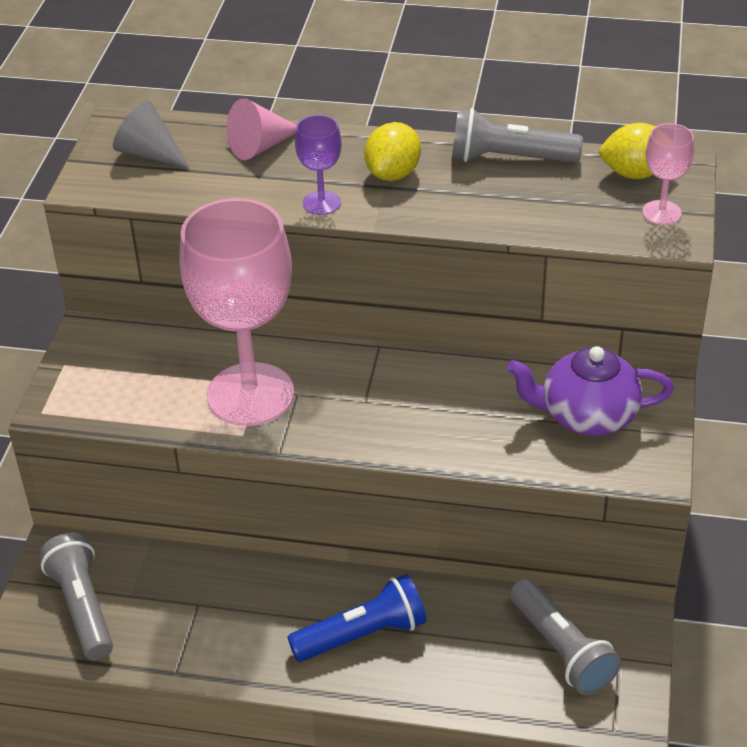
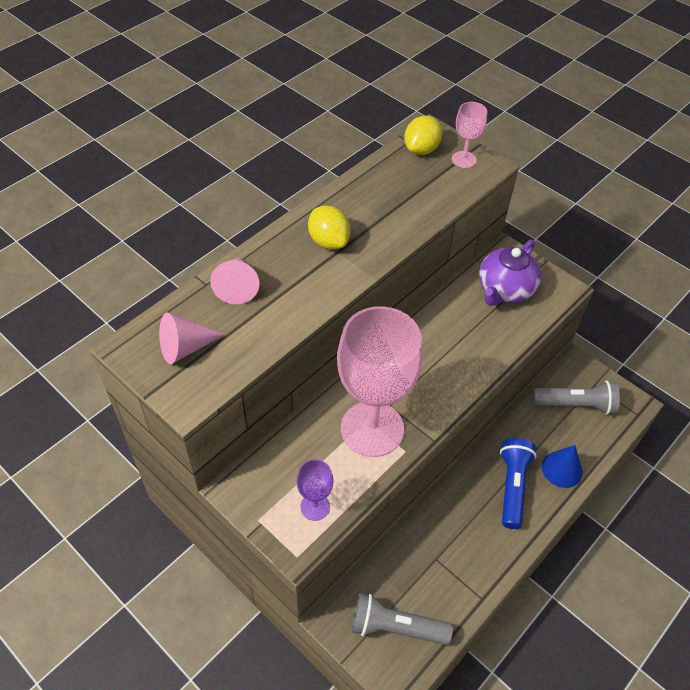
camera: 60 degrees left, 10 degrees up
(149, 154) = (186, 347): grey cone -> pink cone
(321, 203) = (327, 288): purple goblet -> purple goblet (315, 507)
(435, 677) = (562, 469): none -> blue cone
(509, 158) = (361, 187): grey flashlight -> none

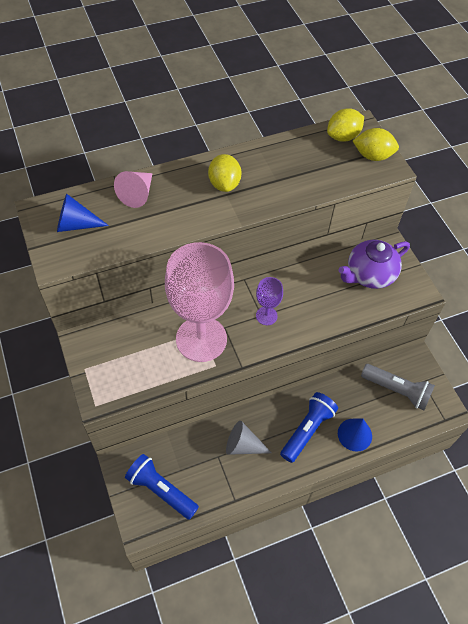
camera: 25 degrees right, 5 degrees up
(186, 347) = (76, 224): pink cone -> blue cone
(315, 507) = (128, 377): purple goblet -> purple goblet (266, 316)
(396, 627) = (161, 490): grey flashlight -> blue flashlight
(456, 534) = (243, 445): none -> grey cone
(464, 159) = (372, 156): pink goblet -> yellow lemon

